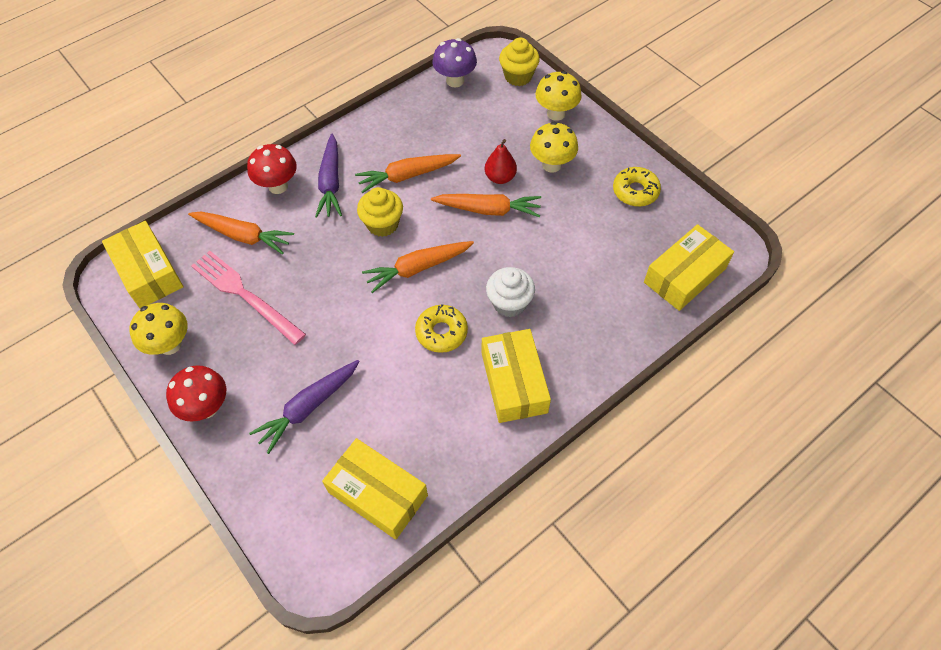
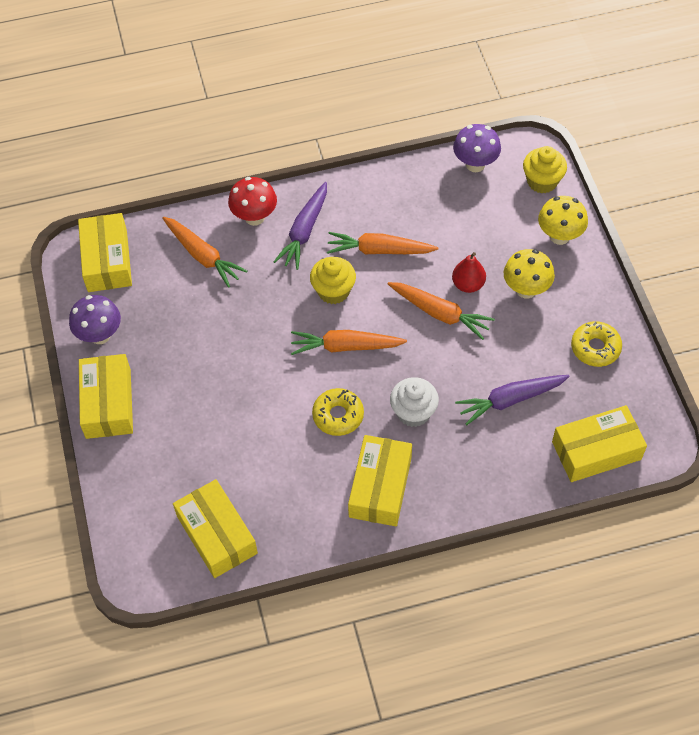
camera: 25 degrees right, 0 degrees up
(170, 345) = (100, 335): yellow mushroom -> purple mushroom
(207, 407) = (108, 403): red mushroom -> yellow box
(245, 295) = (181, 313): pink fork -> none
(308, 407) = (192, 437): purple carrot -> purple carrot (510, 400)

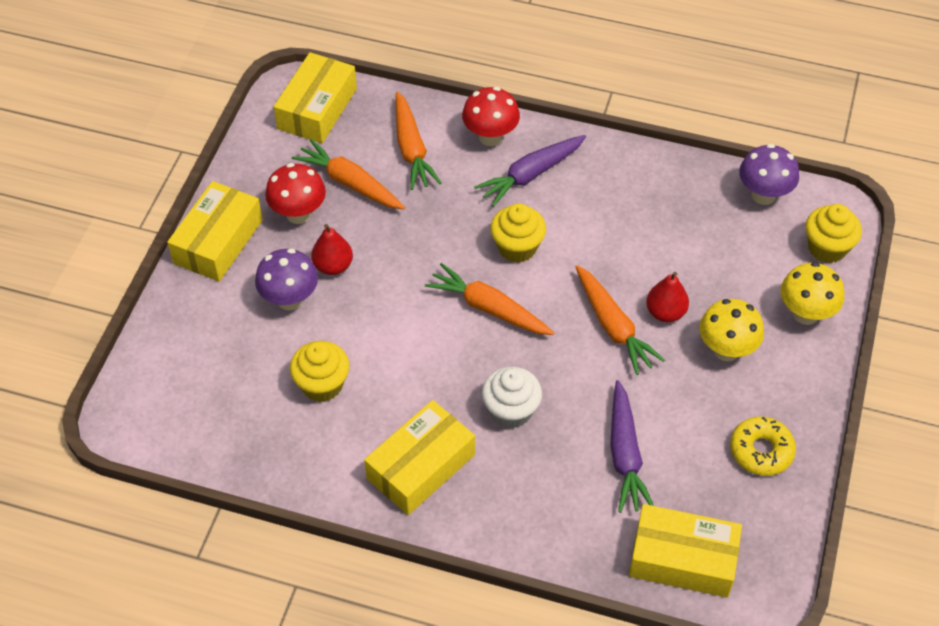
camera: 30 degrees right, 5 degrees down
(100, 335) = (258, 174): purple mushroom -> purple mushroom (290, 300)
(154, 350) = (298, 214): none -> red mushroom
(210, 375) = (333, 266): none -> red pear
(217, 534) = (225, 421): yellow box -> none
(267, 468) = (322, 385): none -> yellow cupcake
(338, 415) = (430, 372): yellow donut -> none
(379, 250) = (595, 231): orange carrot -> orange carrot (350, 183)
(510, 400) = (625, 454): purple carrot -> purple carrot turned 105 degrees counterclockwise

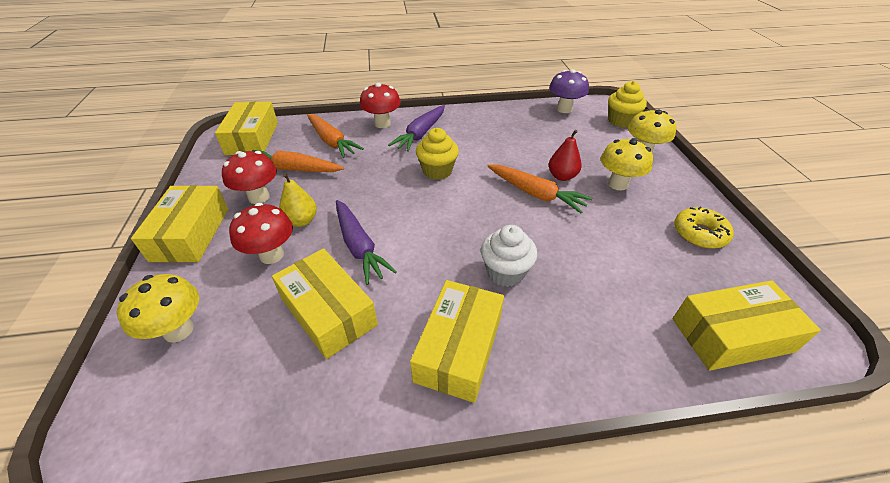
camera: 25 degrees left, 10 degrees down
(189, 351) = (178, 330): none -> yellow mushroom
(290, 300) = (271, 255): purple mushroom -> red mushroom
(322, 385) = (328, 311): yellow cupcake -> yellow box
(333, 266) = (301, 221): red pear -> yellow pear
(489, 308) = (441, 210): orange carrot -> none
(625, 454) = (615, 271): purple carrot -> purple carrot (359, 246)

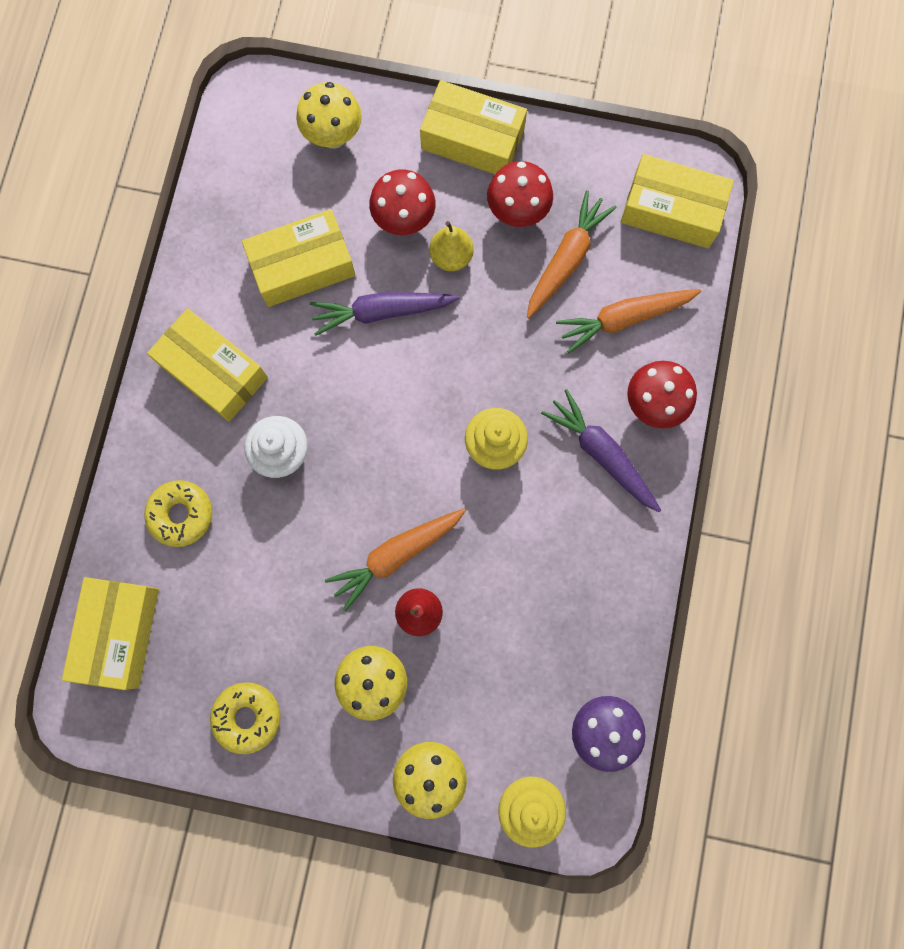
camera: 110 degrees right, 35 degrees up
(602, 325) = (181, 514): none -> yellow donut

